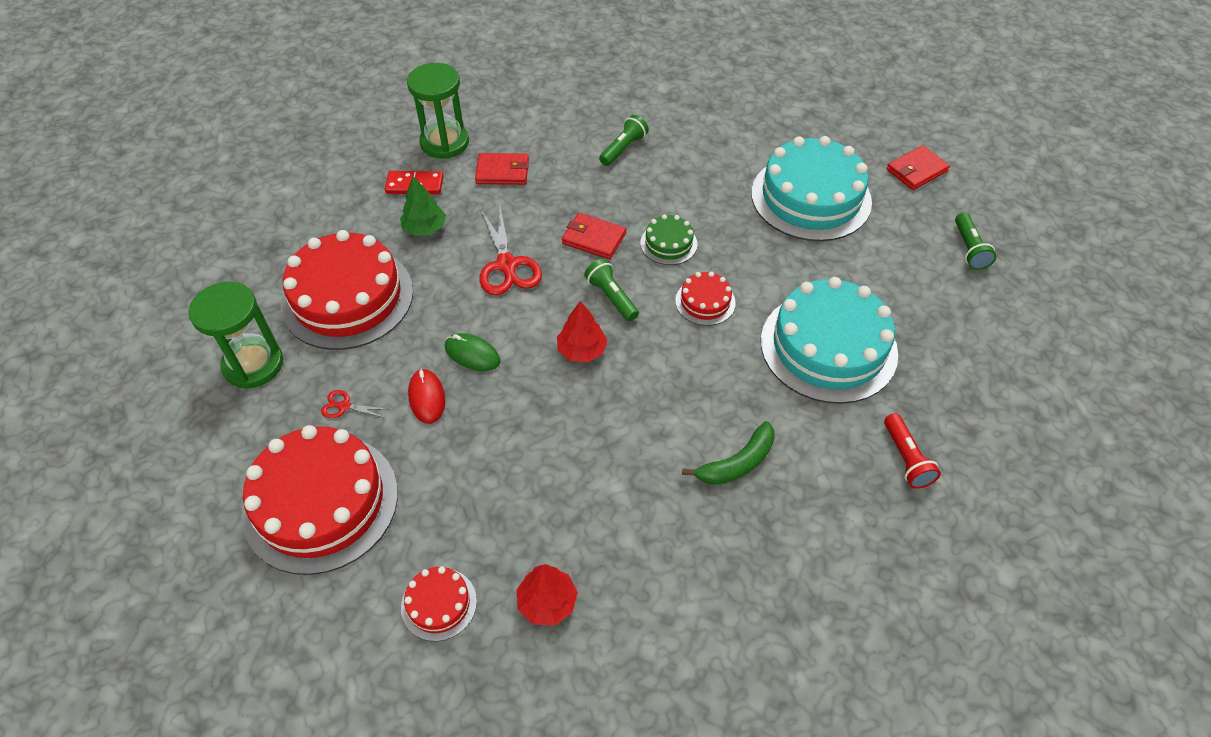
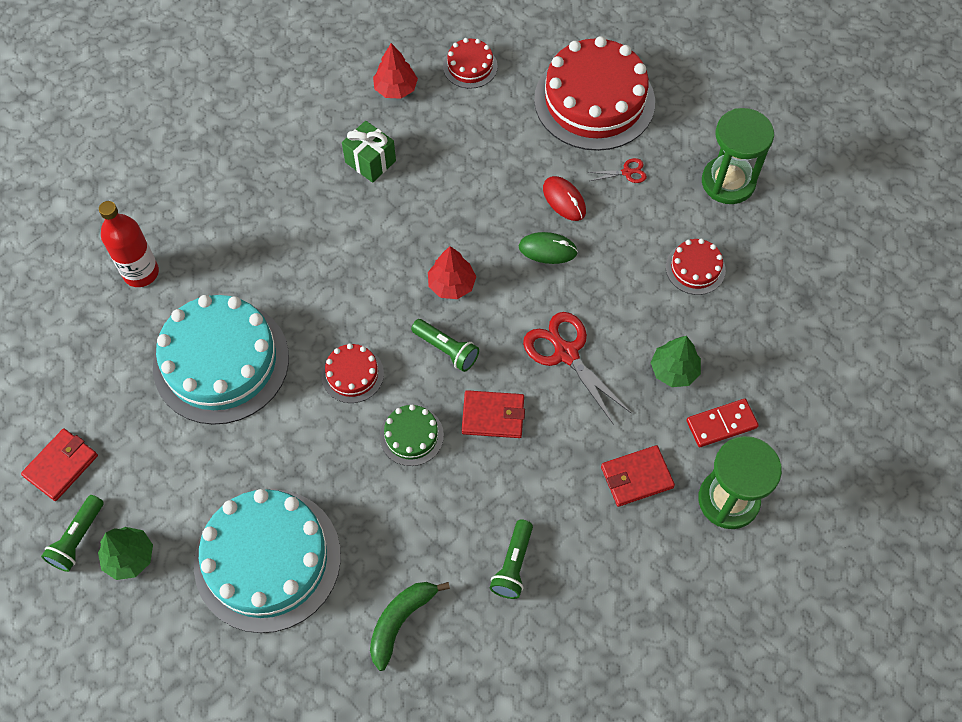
camera: 160 degrees right, 10 degrees up
(347, 297) = (695, 268): red cake -> red cake, size x0.46
(615, 509) = (370, 161): none -> green gift
(737, 463) = (284, 225): green banana -> green banana (400, 621)
(906, 459) = (141, 272): red flashlight -> red bottle
(916, 170) = (141, 653): red wallet -> red wallet (61, 465)
(924, 226) = (129, 557): none -> green tree
(969, 249) = (78, 539): green flashlight -> green flashlight turned 135 degrees counterclockwise

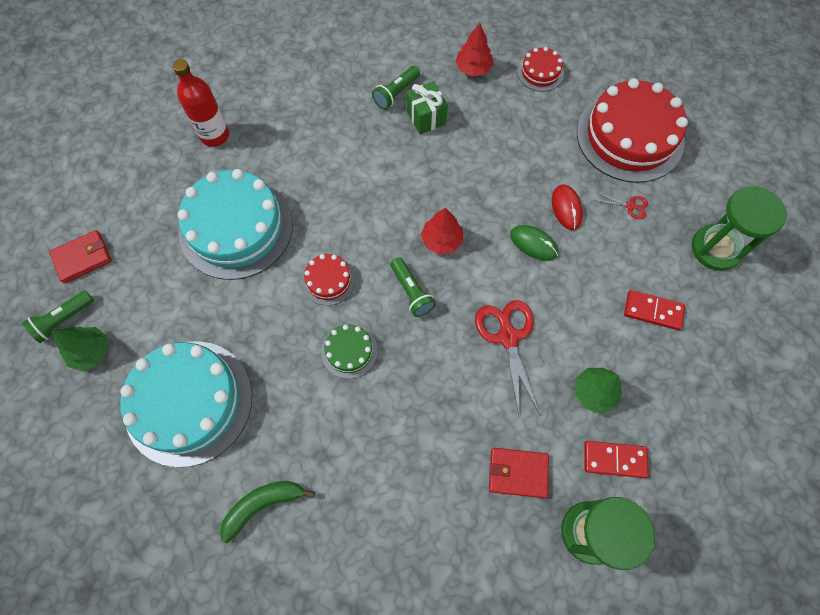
camera: 25 degrees right, 5 degrees up
(493, 416) = (422, 364): red wallet -> none
(513, 565) = (377, 501): green flashlight -> green flashlight (396, 93)
(695, 268) = (653, 311): red cake -> red domino

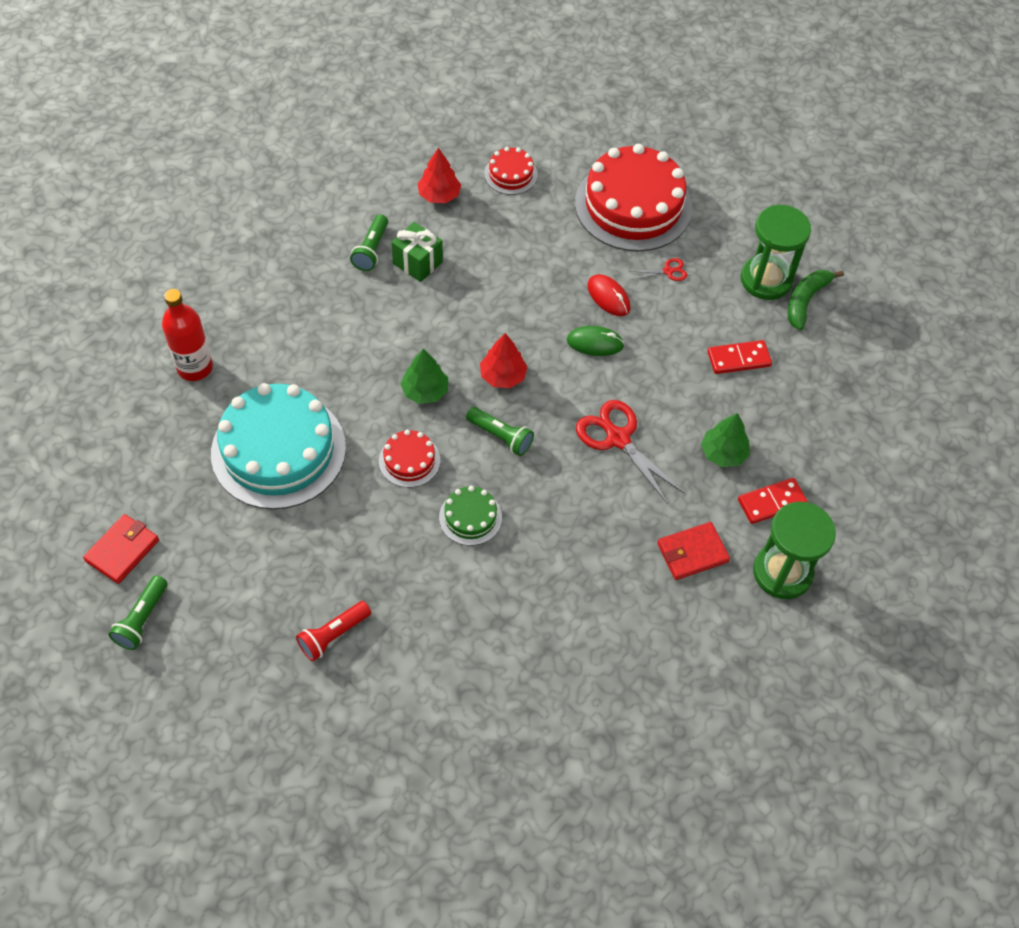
camera: 30 degrees left, 10 degrees down
(91, 351) = (195, 636): green tree -> green tree (425, 391)
(188, 402) = (333, 635): turquoise cake -> red flashlight
(263, 505) = (468, 691): green banana -> green banana (805, 301)

